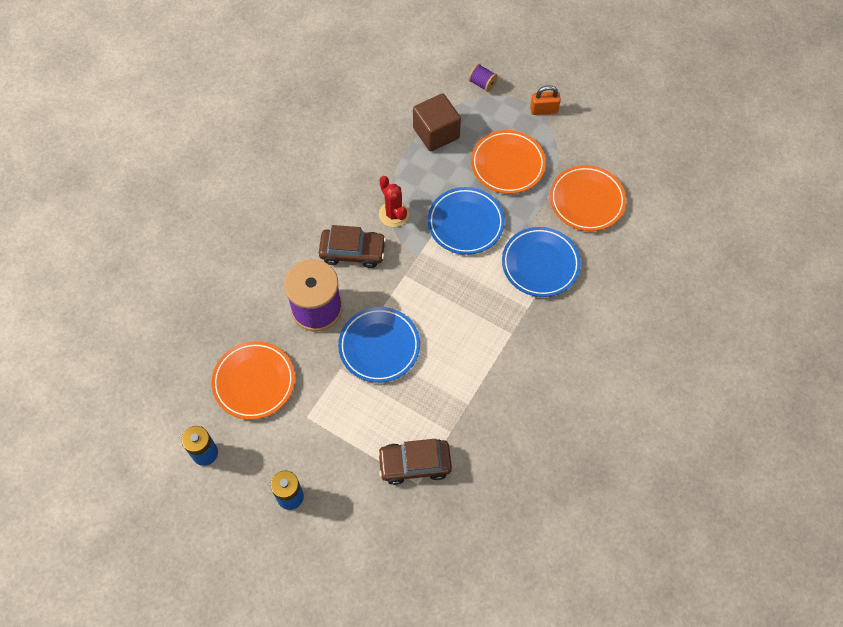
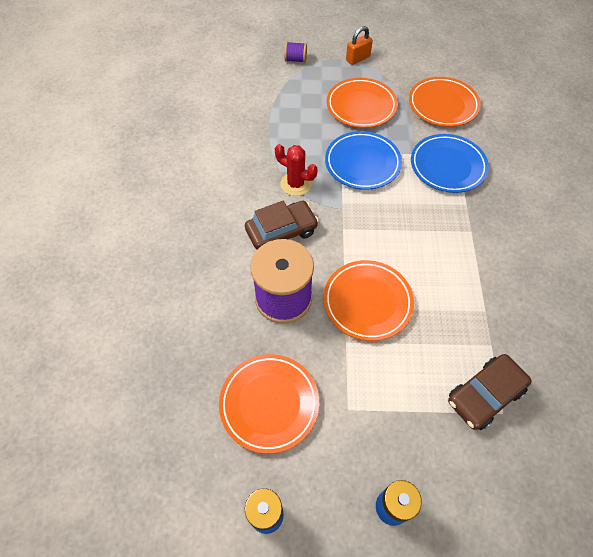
camera: 30 degrees left, 5 degrees down
(379, 346) = (367, 302): blue plate -> orange plate
(436, 133) = (285, 108): brown cube -> none

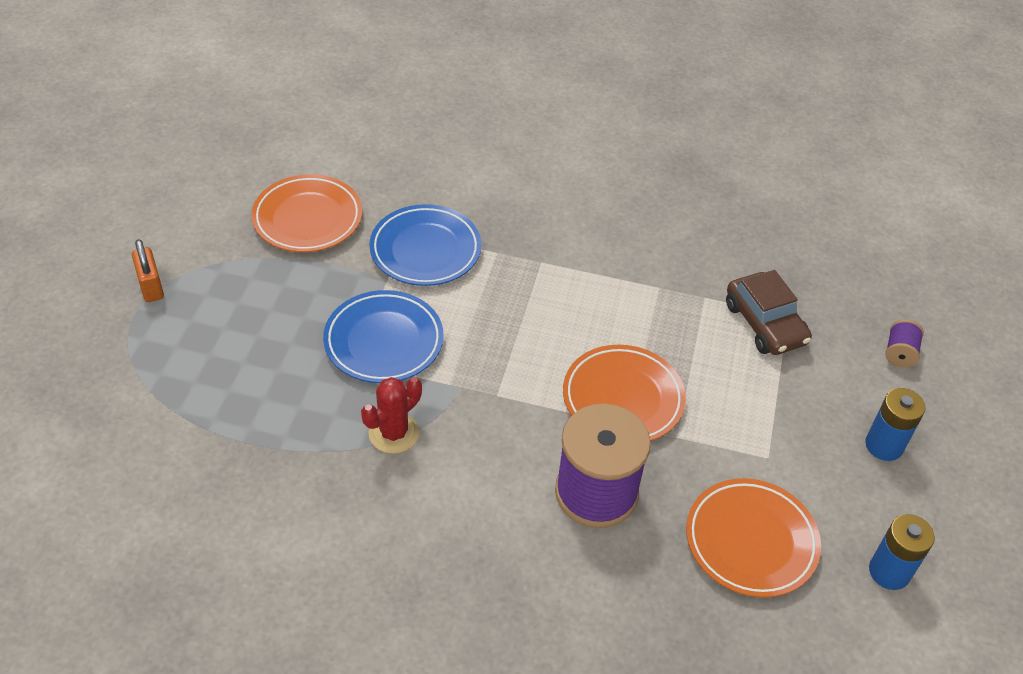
camera: 80 degrees left, 10 degrees down
(281, 231) = (480, 471): brown car -> none
(295, 60) = (105, 371): purple spool -> purple spool (899, 353)
(361, 106) = (264, 311): orange plate -> none

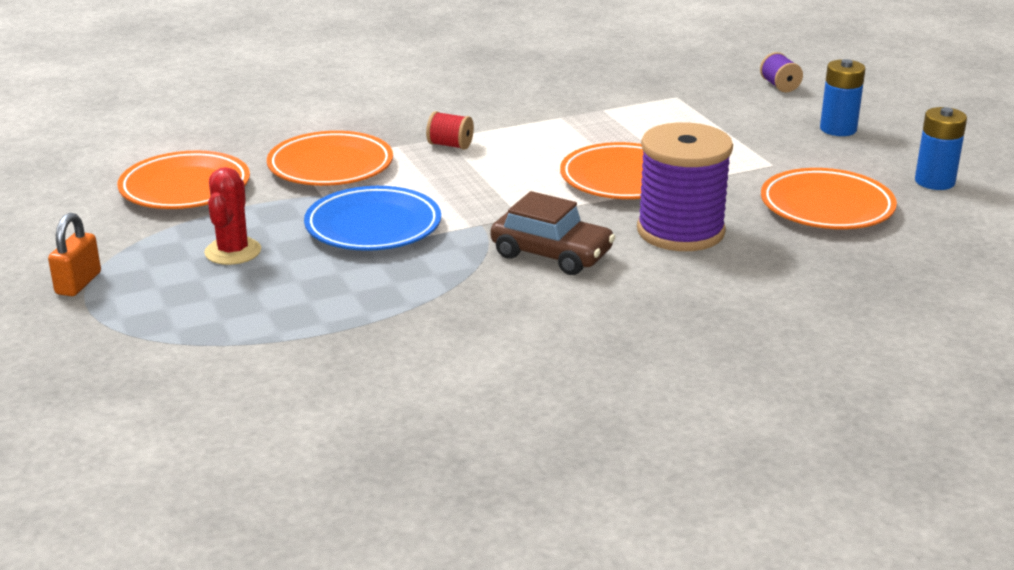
camera: 35 degrees left, 20 degrees down
(151, 286) = (78, 283): orange padlock -> orange padlock turned 75 degrees clockwise
(394, 433) = (465, 270): red cactus -> red cactus (233, 251)
(425, 250) = (330, 166): blue plate -> orange plate
(536, 274) = (450, 145): none -> red spool
(765, 323) = (667, 106): brown car -> brown car (551, 254)

